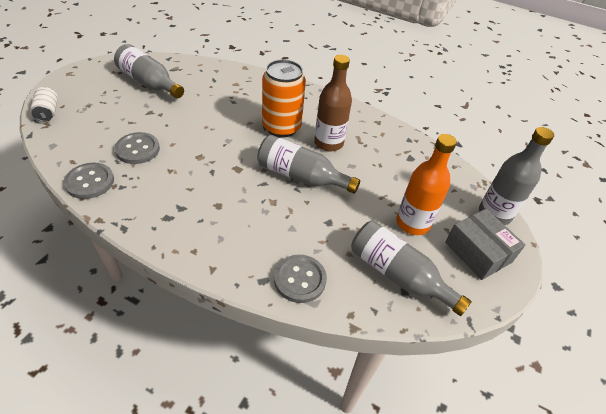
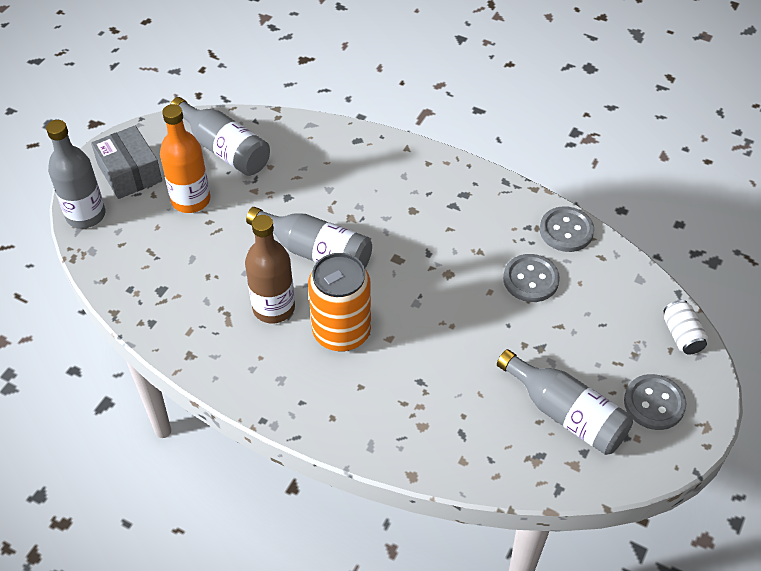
camera: 175 degrees left, 5 degrees up
(300, 279) = (322, 142): grey button -> grey button (654, 403)

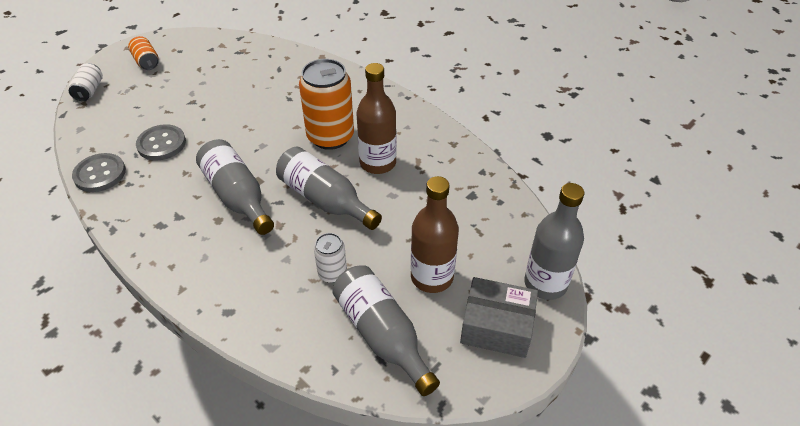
camera: 165 degrees left, 5 degrees down
(130, 172) = (496, 327): grey box -> grey box turned 60 degrees counterclockwise
(191, 200) = (432, 277): orange bottle -> brown bottle
(282, 185) = (332, 273): none -> white can
(566, 414) = (206, 66): grey bottle -> grey bottle (237, 196)
(654, 403) = (146, 62): grey button -> orange can

